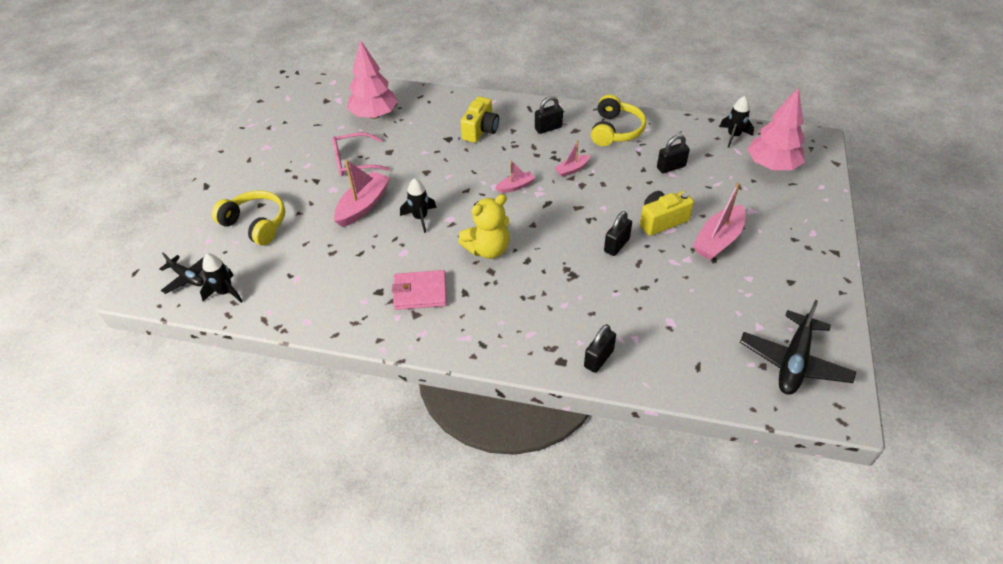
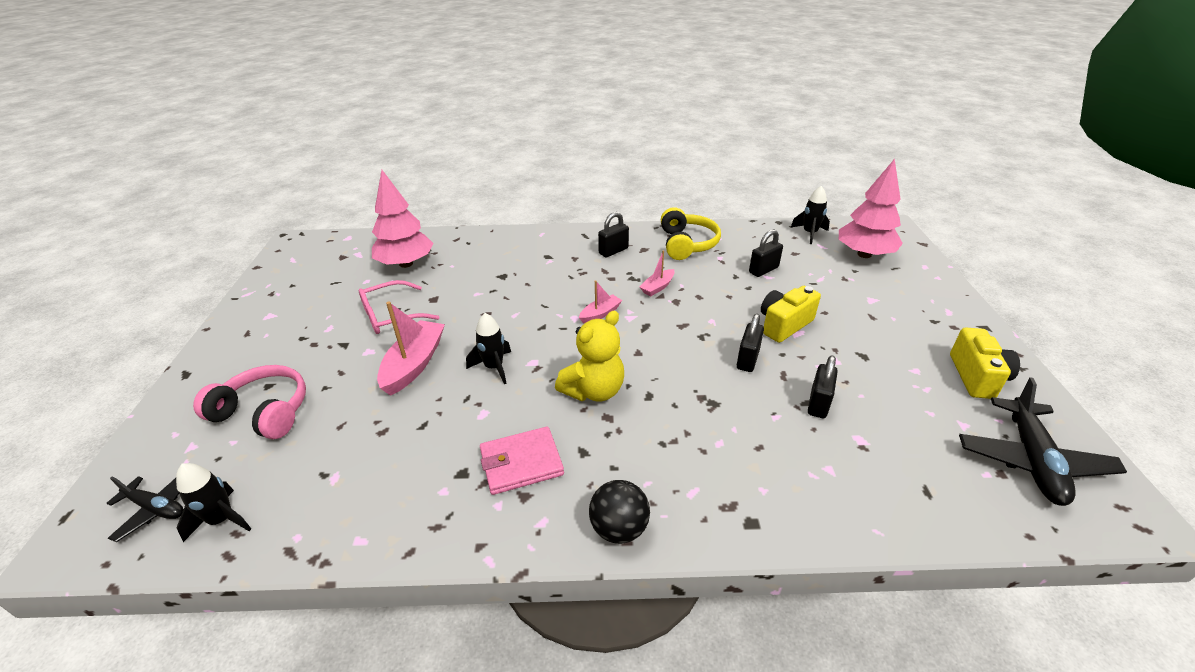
camera: 15 degrees left, 10 degrees down
(256, 224) = (264, 412): yellow headphones -> pink headphones
(471, 347) = (619, 528): none -> black ball
(480, 130) = (537, 263): yellow camera -> yellow camera (977, 377)
(598, 359) = (798, 508): black padlock -> black padlock (818, 403)
(718, 240) = (857, 335): pink boat -> none

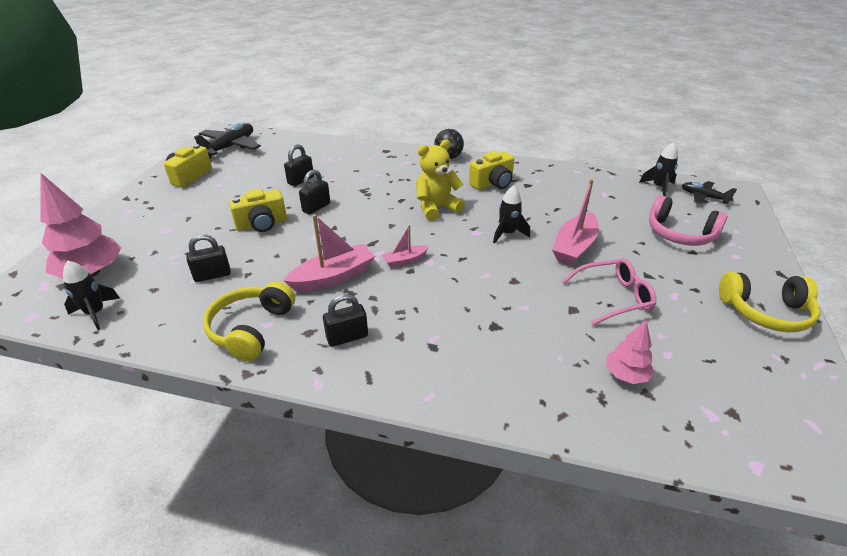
camera: 165 degrees left, 0 degrees up
(249, 327) = (765, 312): none -> yellow headphones
(406, 264) = (626, 375): pink tree -> pink tree, size x0.55
(521, 463) = (492, 183): pink wallet -> yellow camera
(657, 287) = (333, 277): pink boat -> pink boat, size x1.81

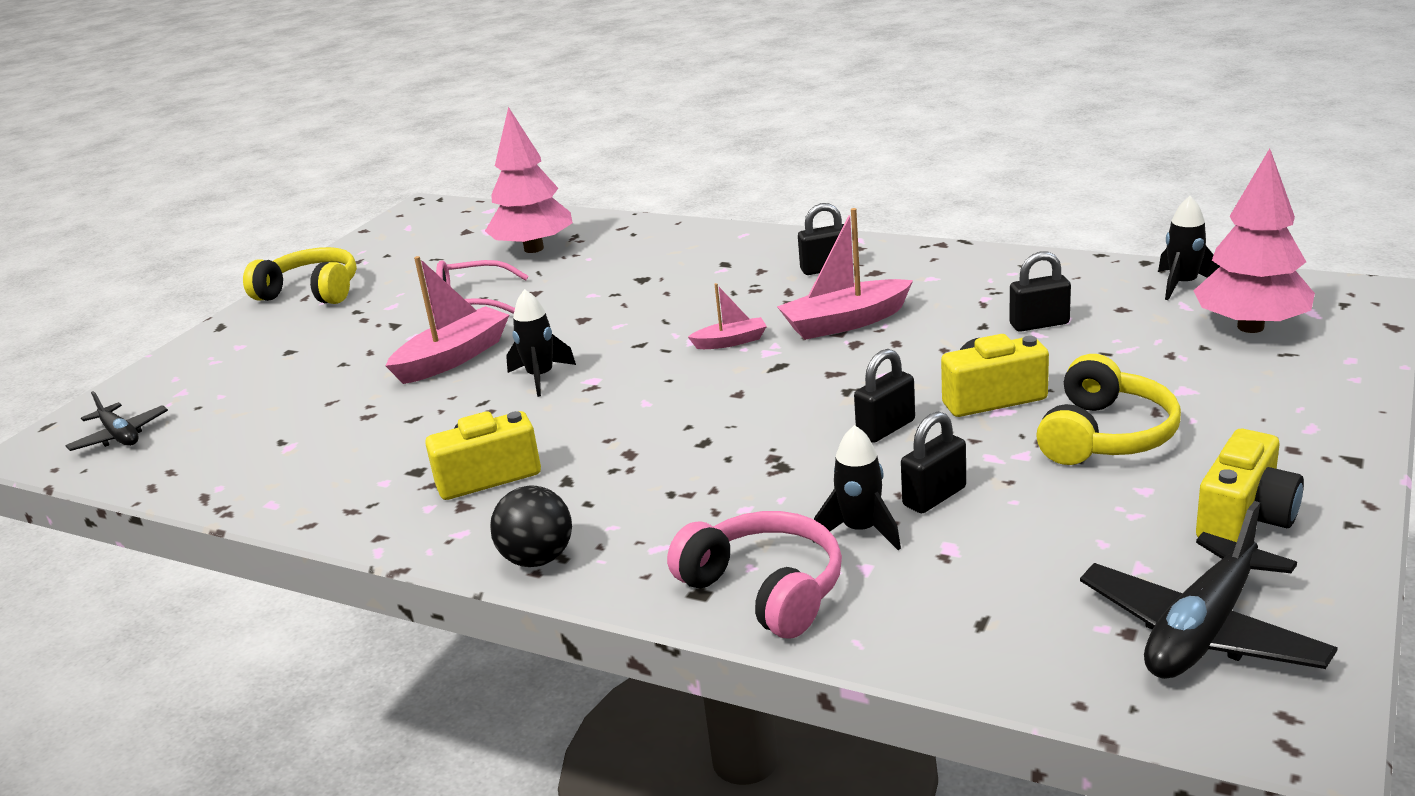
camera: 165 degrees left, 10 degrees down
(251, 329) = (950, 273): yellow headphones -> yellow headphones (1105, 435)
(436, 208) = (639, 423): yellow teddy bear -> none
(626, 375) = (533, 249): pink tree -> pink tree, size x1.82
(659, 187) = (166, 458): black rocket -> black rocket (860, 530)
(679, 234) = (267, 374): pink headphones -> pink headphones (765, 589)

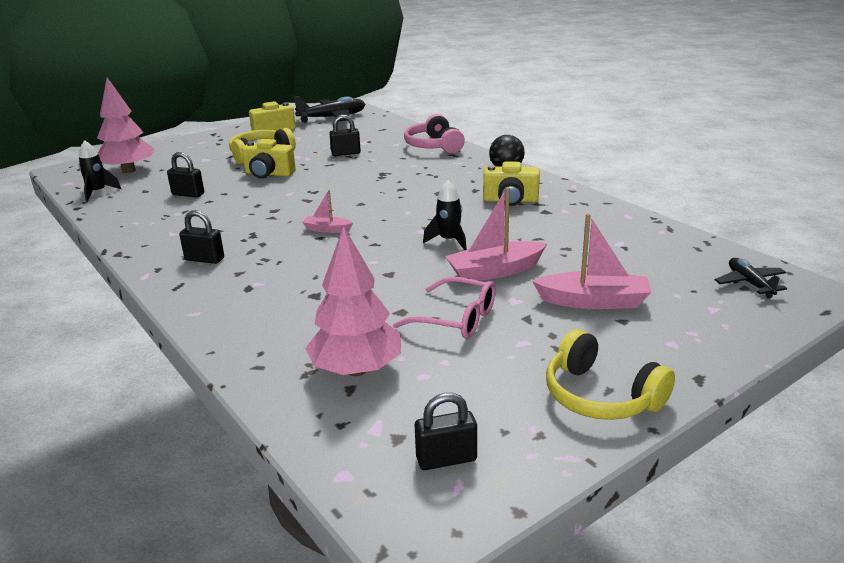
camera: 155 degrees left, 0 degrees up
(845, 322) = (258, 222): pink boat -> pink boat (593, 301)
(860, 530) = (383, 151): black rocket -> none
(886, 428) = (325, 175): black padlock -> black padlock (446, 459)

